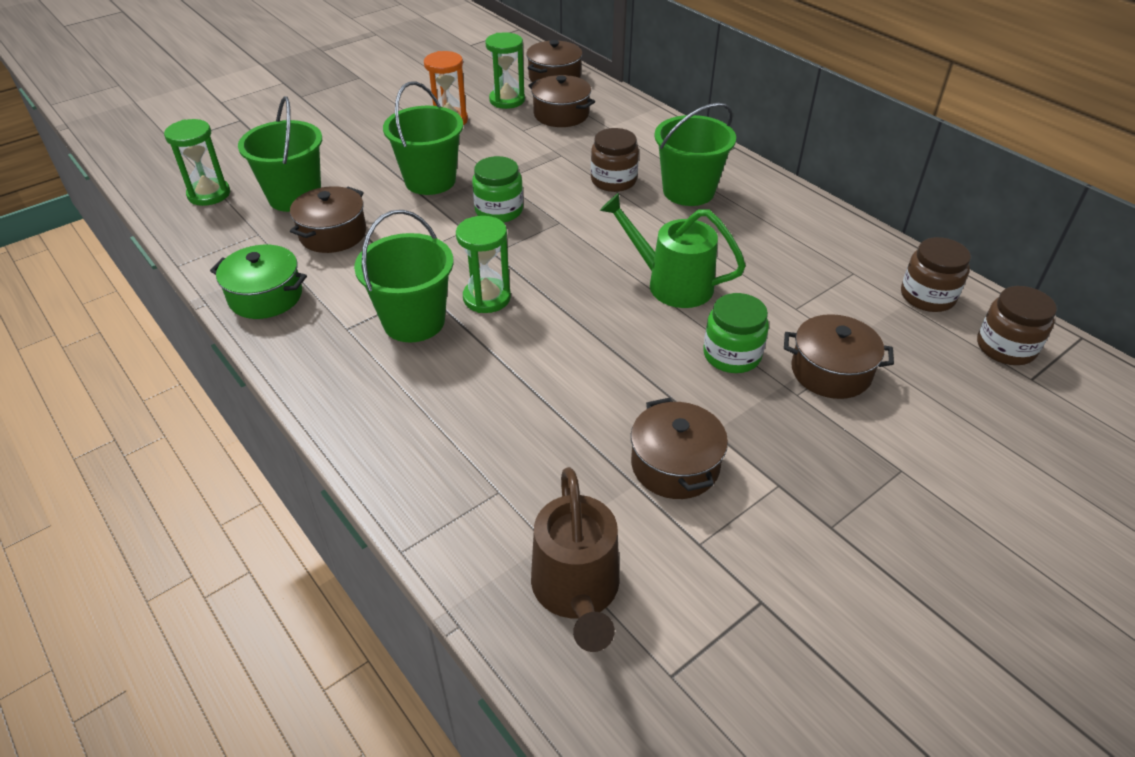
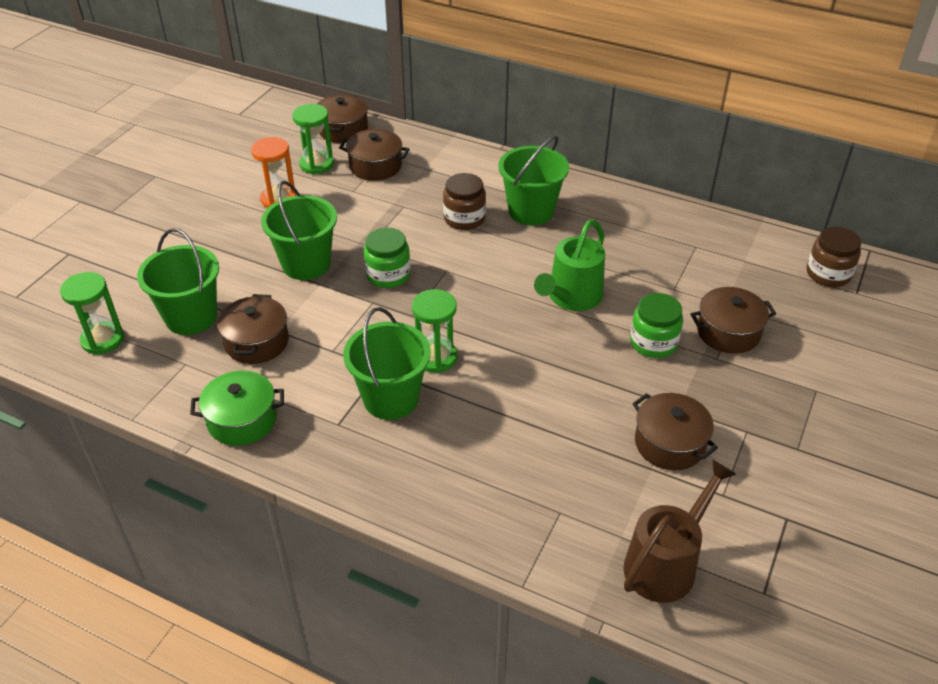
camera: 25 degrees left, 0 degrees up
(577, 592) = (666, 563): brown watering can -> brown watering can turned 105 degrees counterclockwise
(671, 283) = (571, 298): green watering can -> green watering can turned 60 degrees counterclockwise
(927, 296) = (756, 250): brown jar -> none

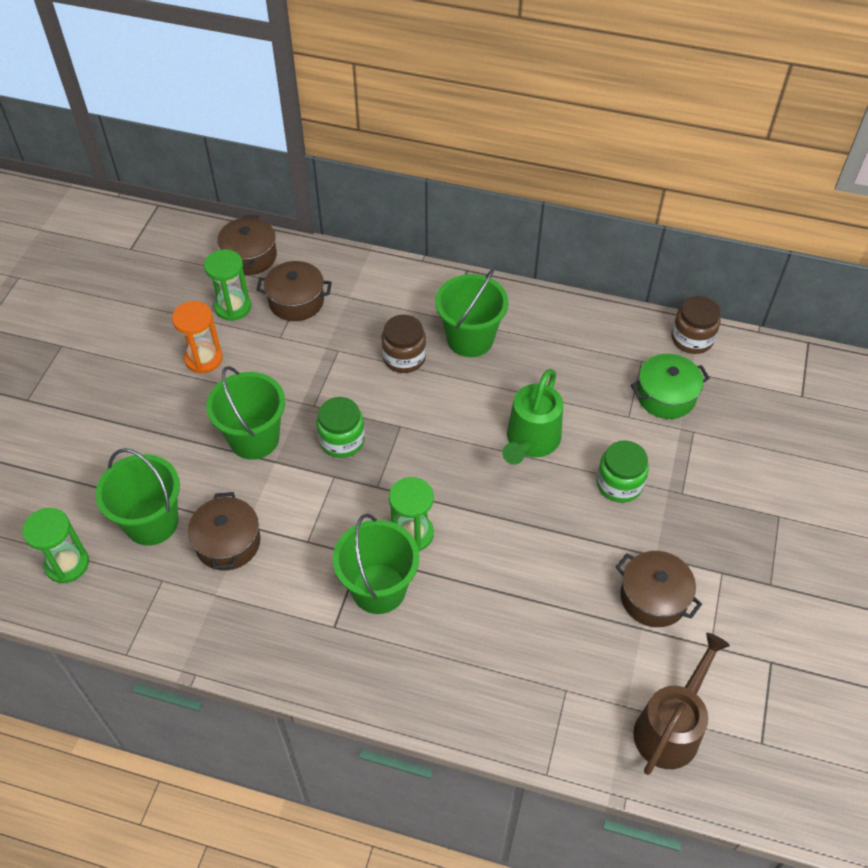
camera: 10 degrees left, 10 degrees up
(242, 420) = (237, 637): green pot -> green pot (666, 396)
(728, 332) = (688, 461): brown pot -> none
(828, 274) = (772, 377): brown jar -> brown jar (692, 339)

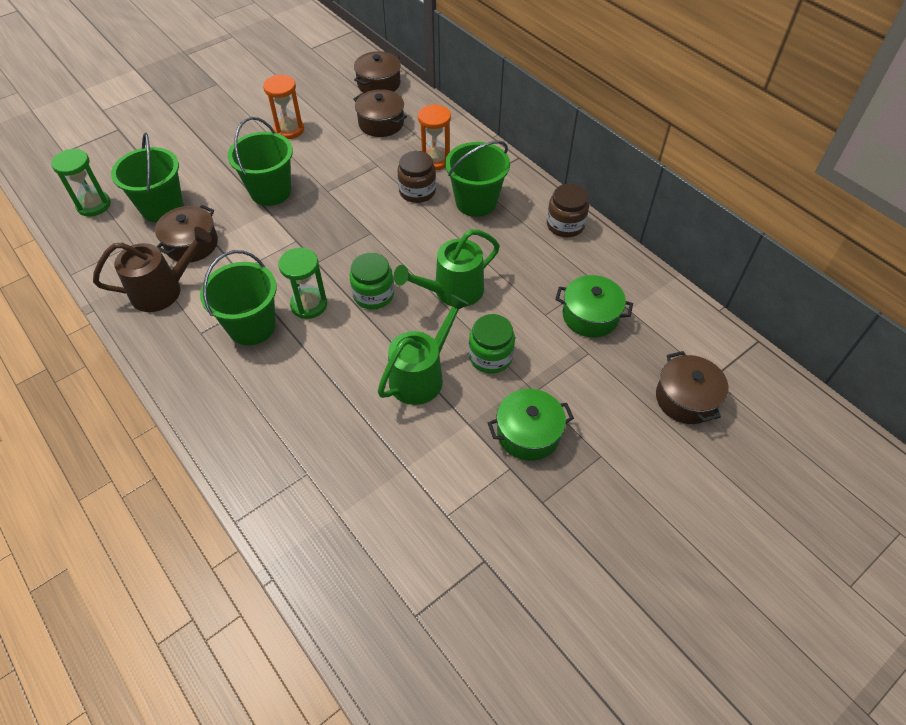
camera: 35 degrees right, 0 degrees up
(233, 307) = (338, 108): green hourglass -> none
(342, 440) = (323, 221): green jar -> green jar (373, 295)
(390, 314) = (435, 160): none -> orange hourglass
(578, 537) = (422, 375): none -> green watering can
(653, 597) = (436, 452): brown pot -> brown pot (686, 398)
(671, 727) = (356, 553): brown watering can -> brown watering can (164, 290)
(692, 339) = (653, 287): brown jar -> brown jar (565, 225)
(709, 533) = (528, 433): none -> green pot

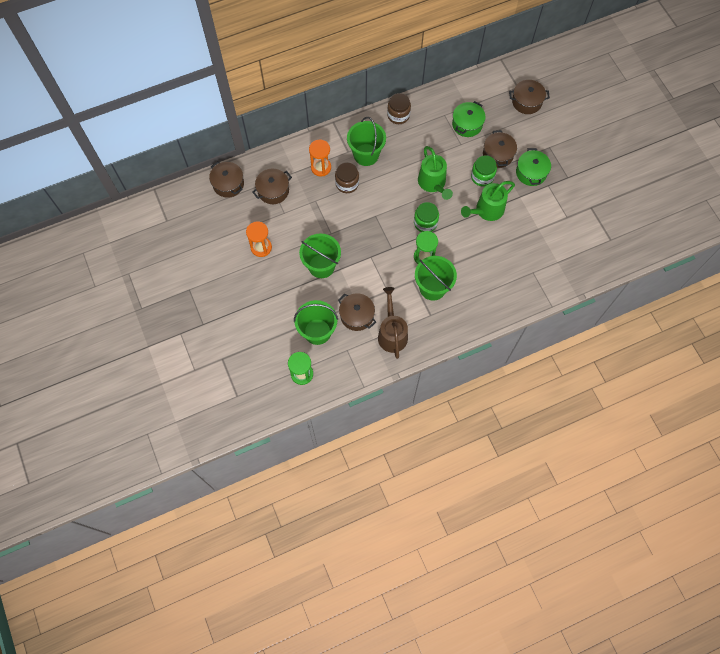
camera: 75 degrees left, 15 degrees up
(422, 375) = (486, 210): green watering can -> green watering can turned 90 degrees counterclockwise
(546, 372) = (498, 155): none -> brown pot

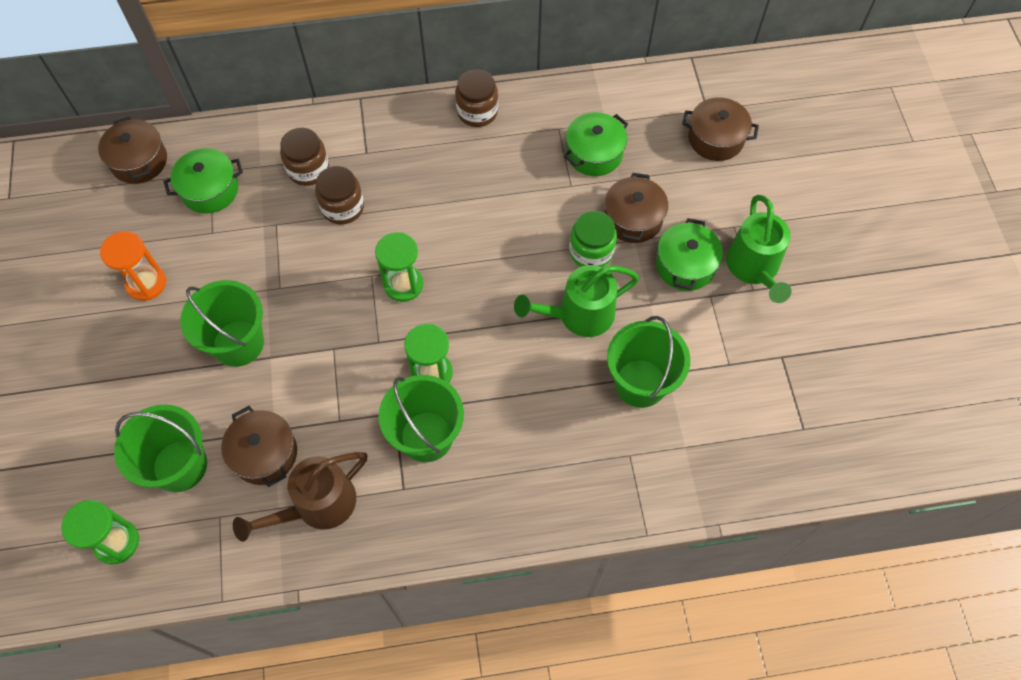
camera: 15 degrees right, 5 degrees down
(273, 191) = (210, 190): brown pot -> green pot
(321, 167) = (308, 169): orange hourglass -> brown jar
(366, 155) = (395, 165): green bucket -> green bucket (640, 383)
(392, 333) = (317, 506): brown watering can -> brown watering can turned 135 degrees counterclockwise
(393, 216) = (403, 284): none -> green hourglass
(425, 223) = (457, 310): green jar -> none
(433, 184) = (496, 243): green watering can -> green watering can (754, 268)

